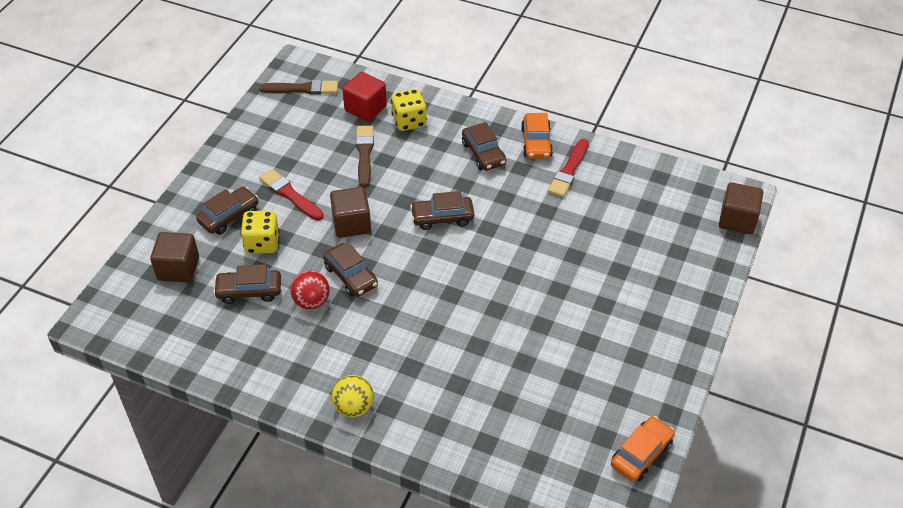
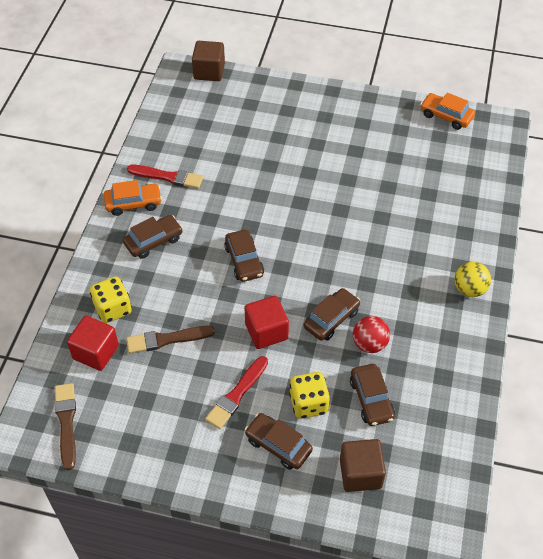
camera: 100 degrees left, 5 degrees up
(351, 224) = (266, 331): brown cube -> red cube

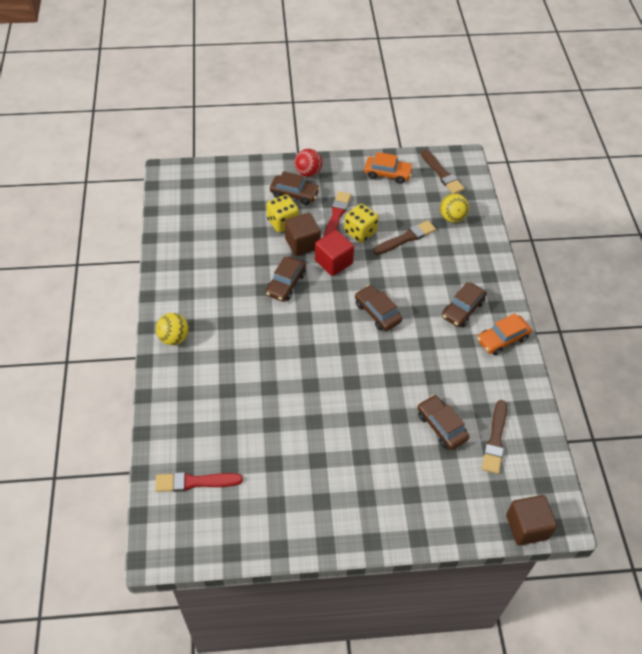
camera: 160 degrees right, 0 degrees up
(96, 352) = (452, 217): red cube -> yellow ball
(113, 309) = (460, 249): yellow dice -> yellow dice (360, 232)
(168, 177) = (489, 374): red brush -> red brush (195, 482)
(196, 128) = (495, 439): none -> brown brush
(360, 473) = (233, 192): brown cube -> brown cube (302, 243)
(369, 344) = (249, 273): red ball -> red ball (308, 172)
(371, 399) = (238, 236): brown car -> brown car (441, 426)
(446, 116) = (227, 541): orange car -> orange car (387, 174)

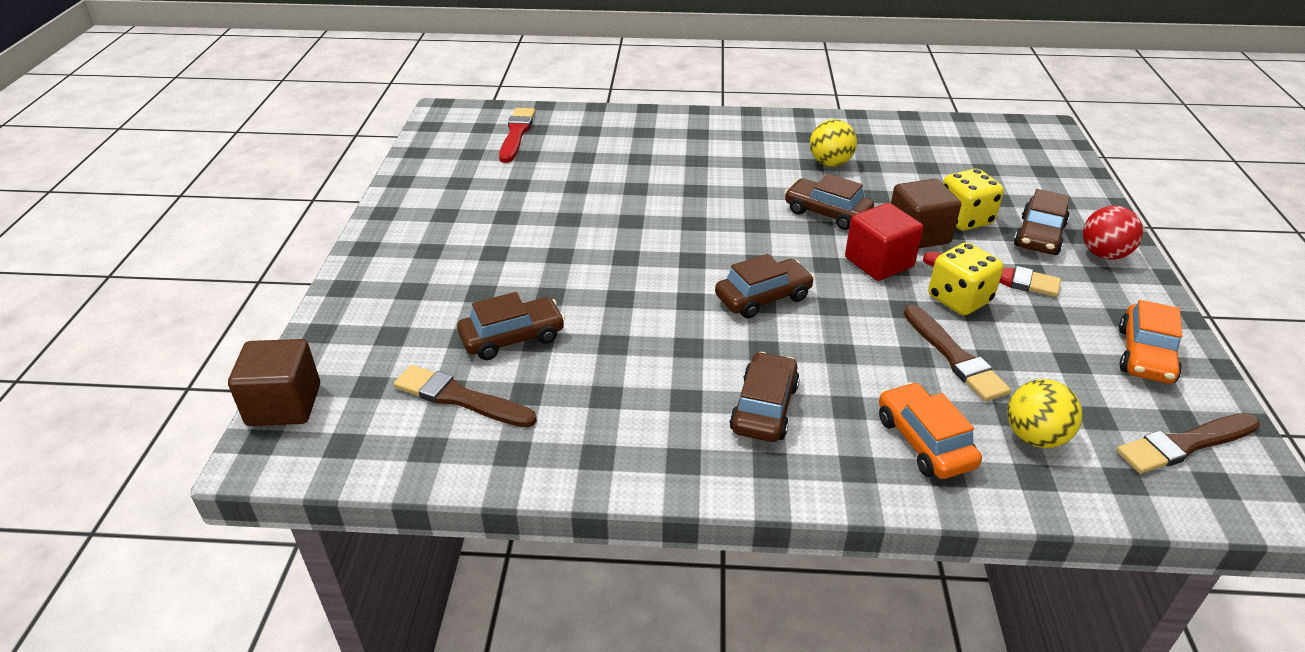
camera: 100 degrees right, 15 degrees down
(174, 338) = (731, 127): yellow ball -> yellow ball (830, 163)
(463, 309) = (764, 408): brown car -> brown car turned 60 degrees clockwise
(502, 339) = (681, 455): orange car -> orange car (924, 441)

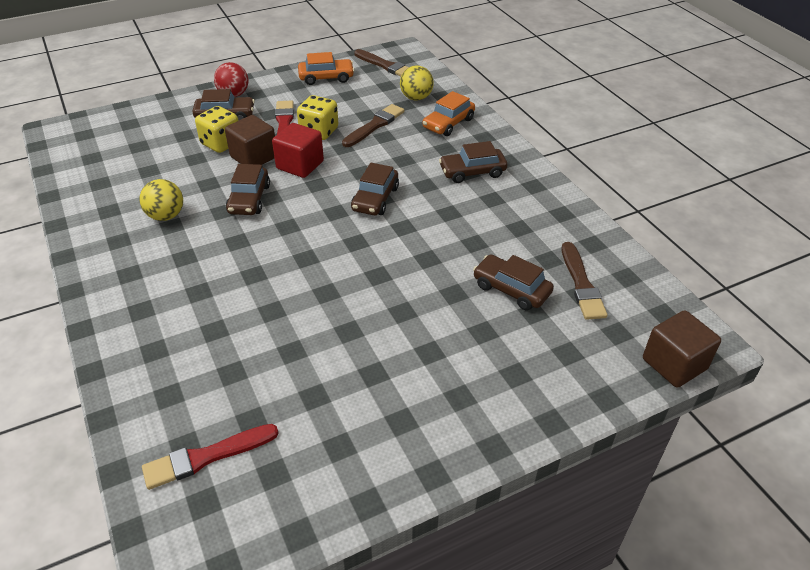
camera: 120 degrees left, 5 degrees up
(763, 297) = (375, 199): brown car -> brown car turned 105 degrees counterclockwise

